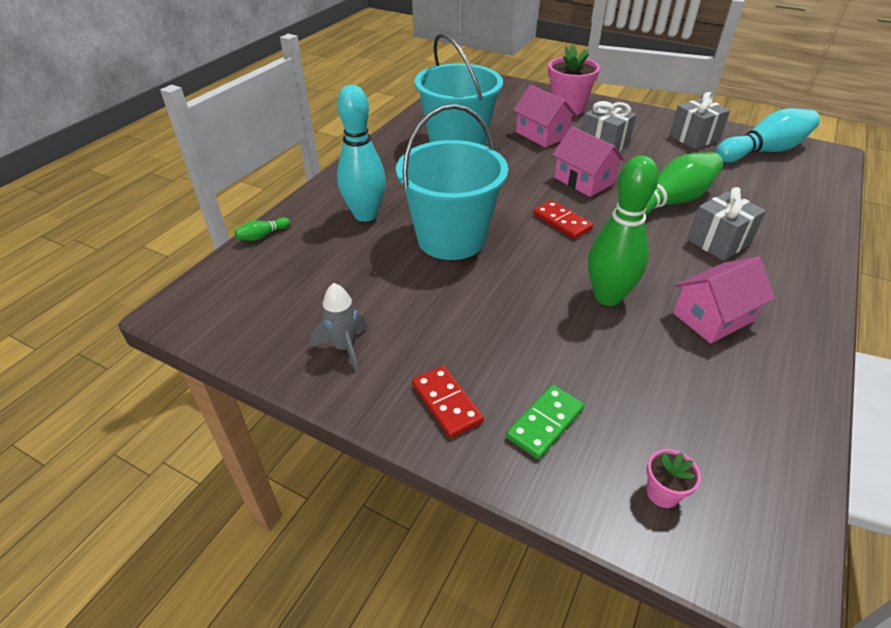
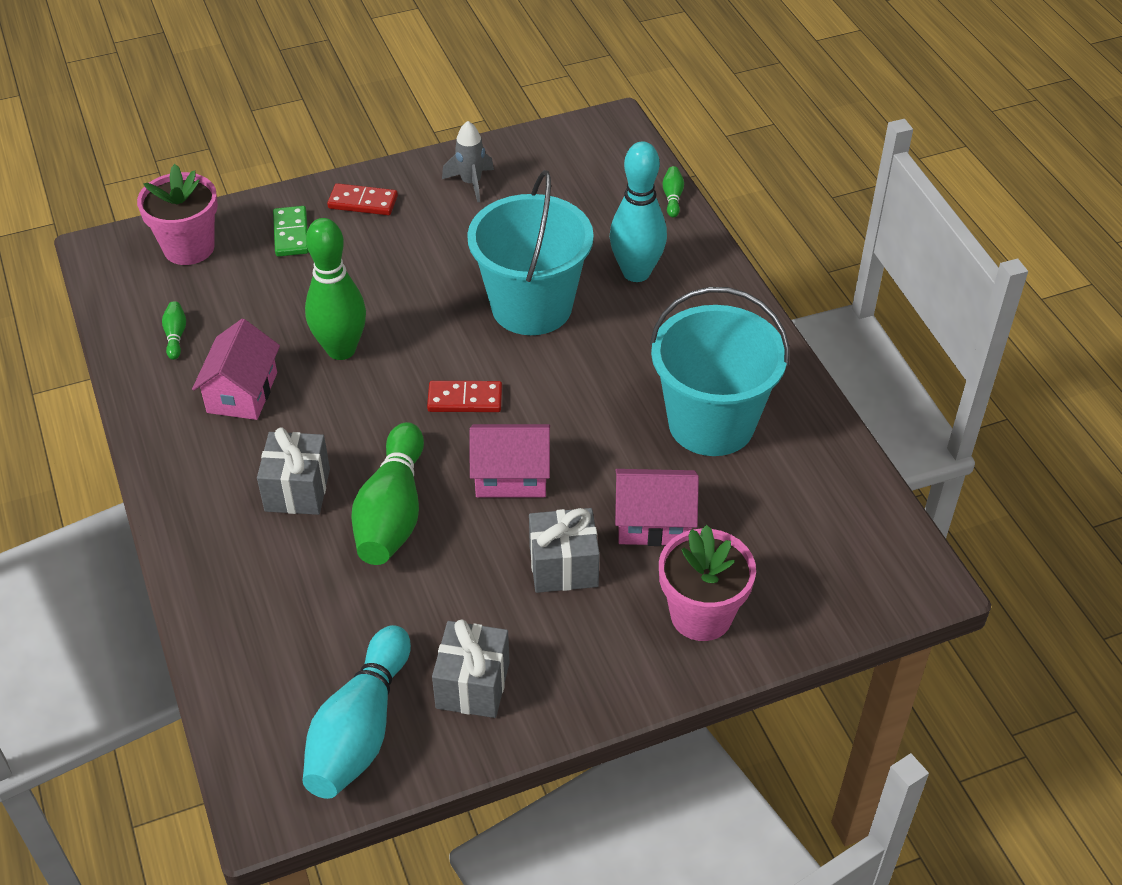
camera: 130 degrees right, 5 degrees up
(662, 493) = (189, 248): pink flower pot -> pink flower pot, size x2.10
(741, 401) = (175, 336): none -> green bowling pin

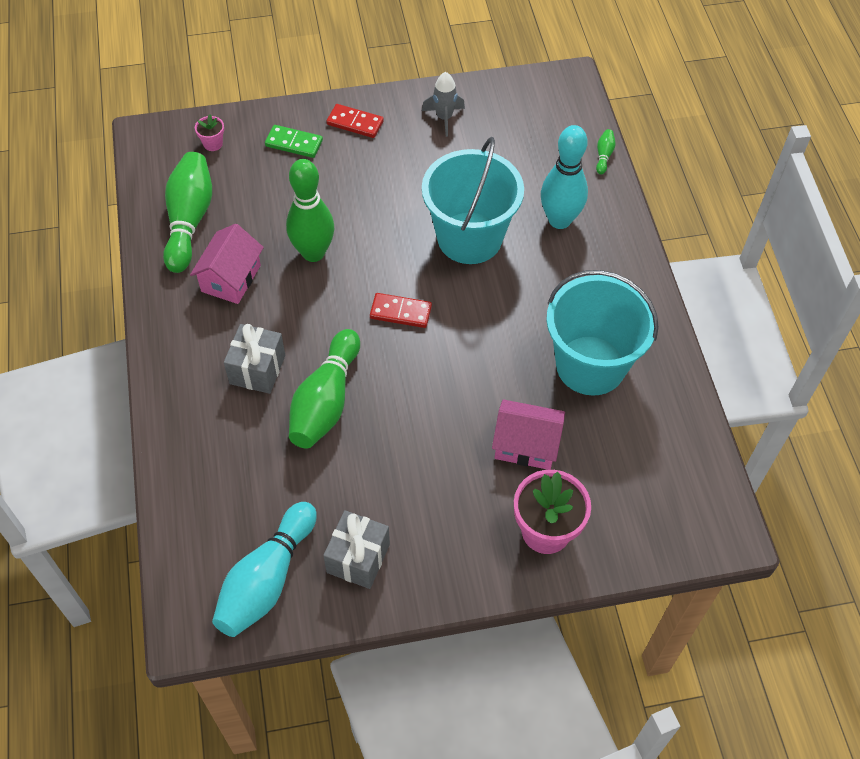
camera: 10 degrees right, 10 degrees up
(175, 336) = (189, 220): green bowling pin -> green bowling pin, size x2.46
(189, 248) = (213, 144): pink flower pot -> pink flower pot, size x0.48
(291, 234) = (294, 143): green domino -> green domino turned 75 degrees counterclockwise
(511, 476) = (423, 385): pink house -> none
(563, 567) = (447, 471): grey gift -> none

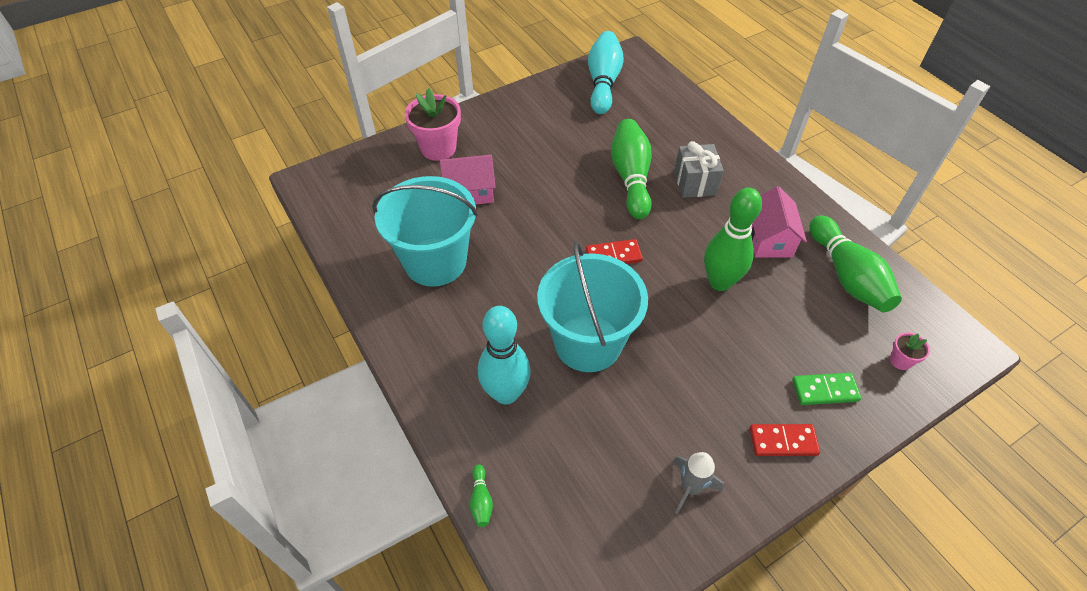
camera: 160 degrees right, 5 degrees down
(358, 558) = (555, 105): grey gift -> none

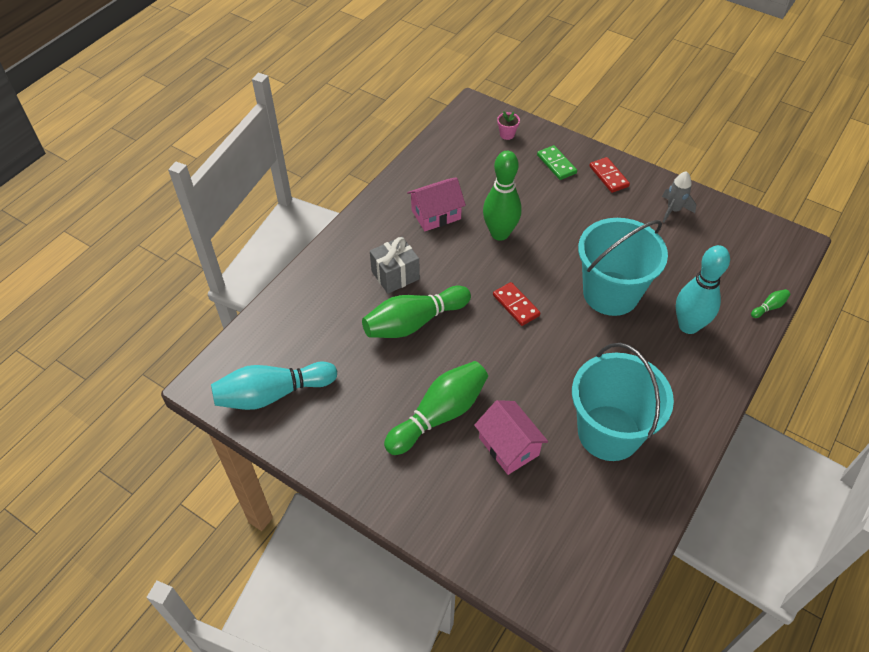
camera: 115 degrees left, 0 degrees up
(438, 148) = (463, 510): pink flower pot -> none
(847, 276) = (447, 167): green bowling pin -> green bowling pin (439, 415)

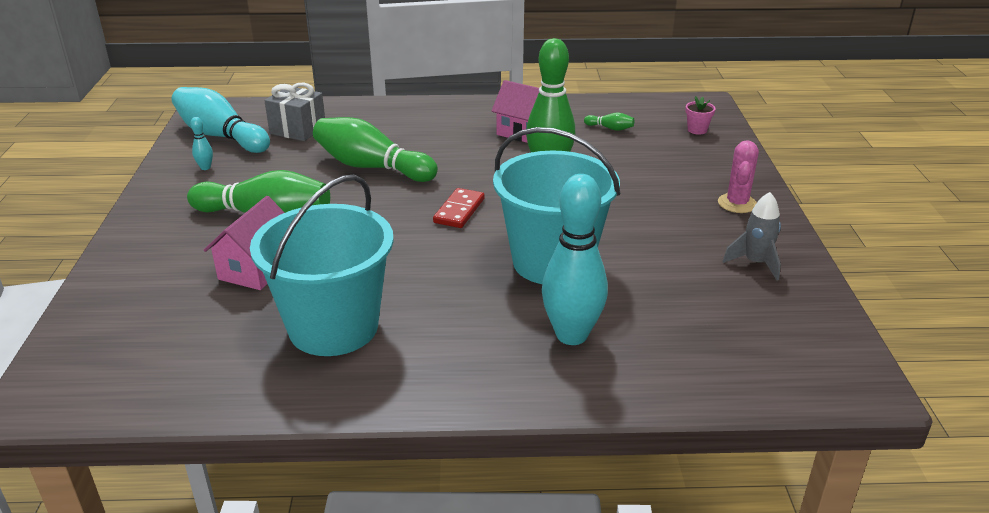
camera: 55 degrees right, 20 degrees down
(324, 424) = (205, 167): none -> turquoise bowling pin
(395, 275) = (421, 140): grey gift -> grey gift (298, 130)
(556, 164) = (701, 168): green domino -> none
(608, 176) = (737, 203): red domino -> pink cactus
(769, 307) = (696, 397): green bowling pin -> green bowling pin (610, 128)

